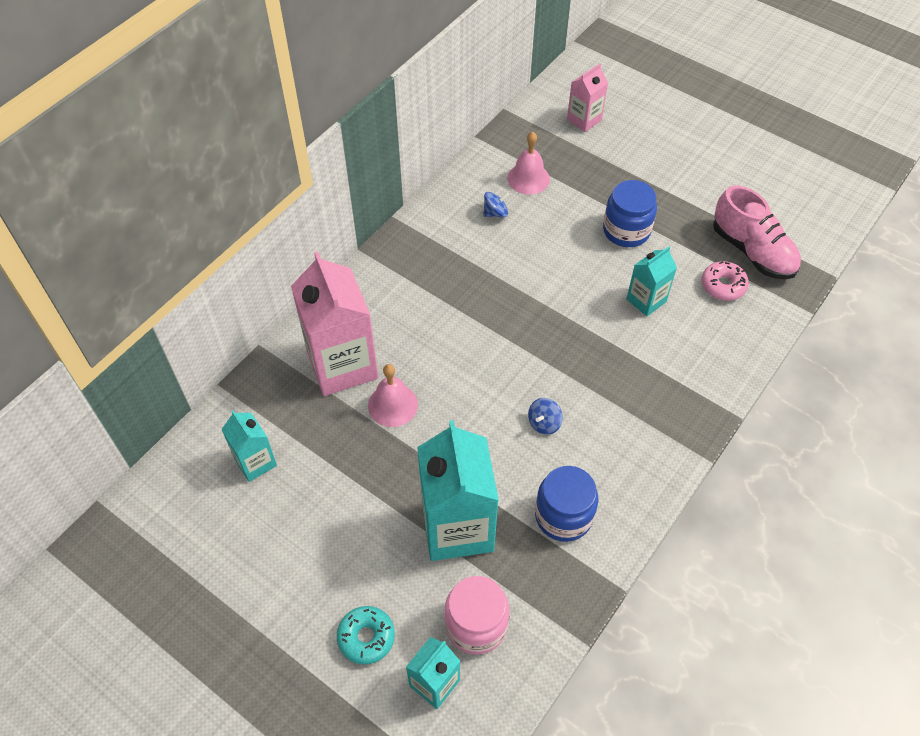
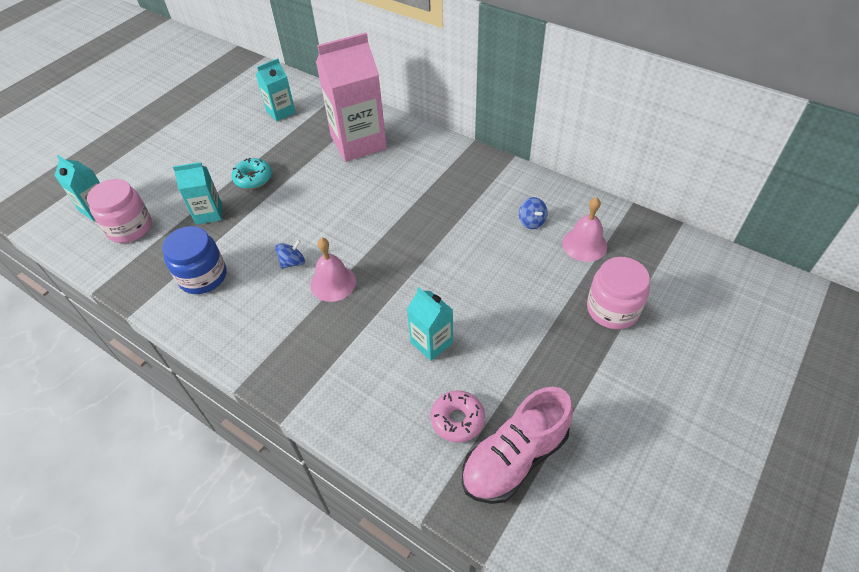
camera: 90 degrees right, 5 degrees down
(366, 637) = (140, 174): turquoise donut -> turquoise donut (253, 178)
(393, 405) = (320, 171): pink bell -> pink bell (333, 283)
(457, 527) = (209, 213): turquoise carton -> turquoise carton, size x0.52
(544, 423) = (293, 262): blue spinning top -> blue spinning top turned 105 degrees clockwise
(584, 120) = (691, 290): pink carton -> none
(605, 171) = (612, 309): none -> pink jar
(626, 230) = (527, 327): blue jar -> none

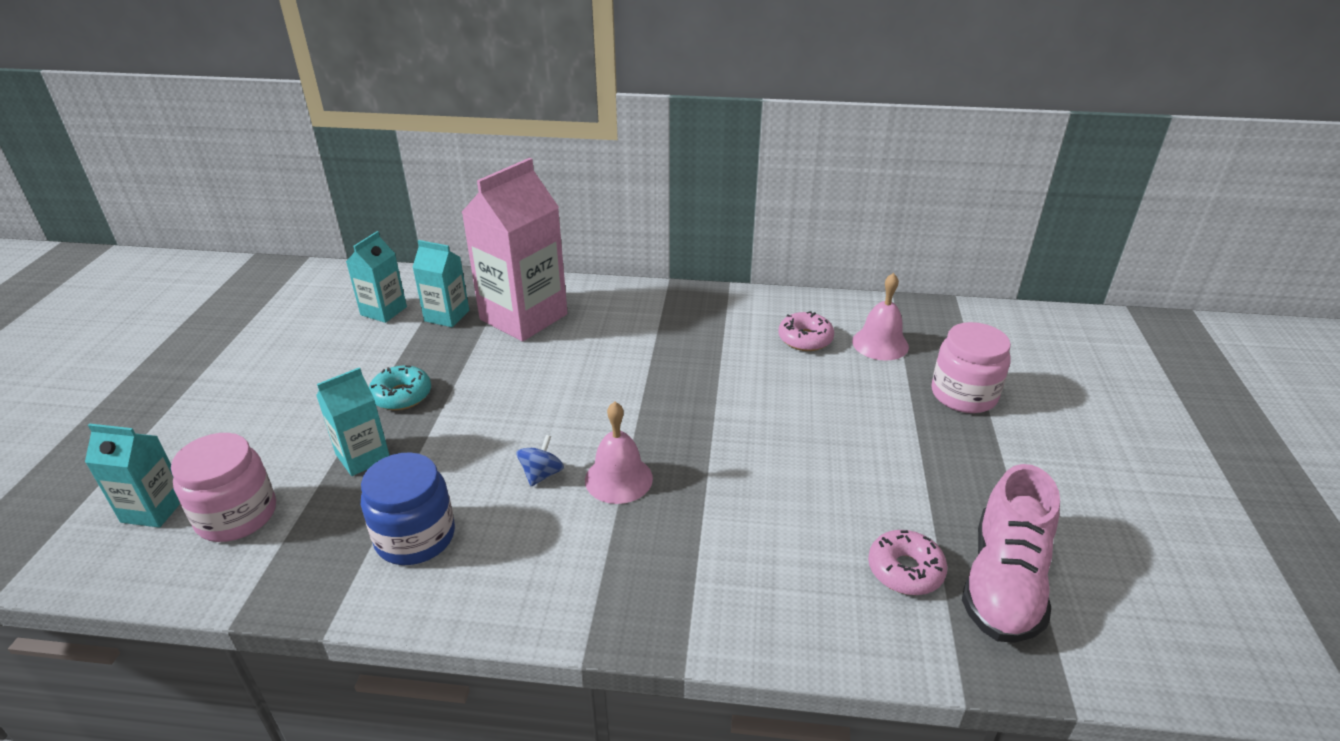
camera: 30 degrees left, 15 degrees down
(431, 342) = (801, 499): turquoise carton -> turquoise carton (447, 316)
(531, 222) = (805, 339): blue spinning top -> pink donut

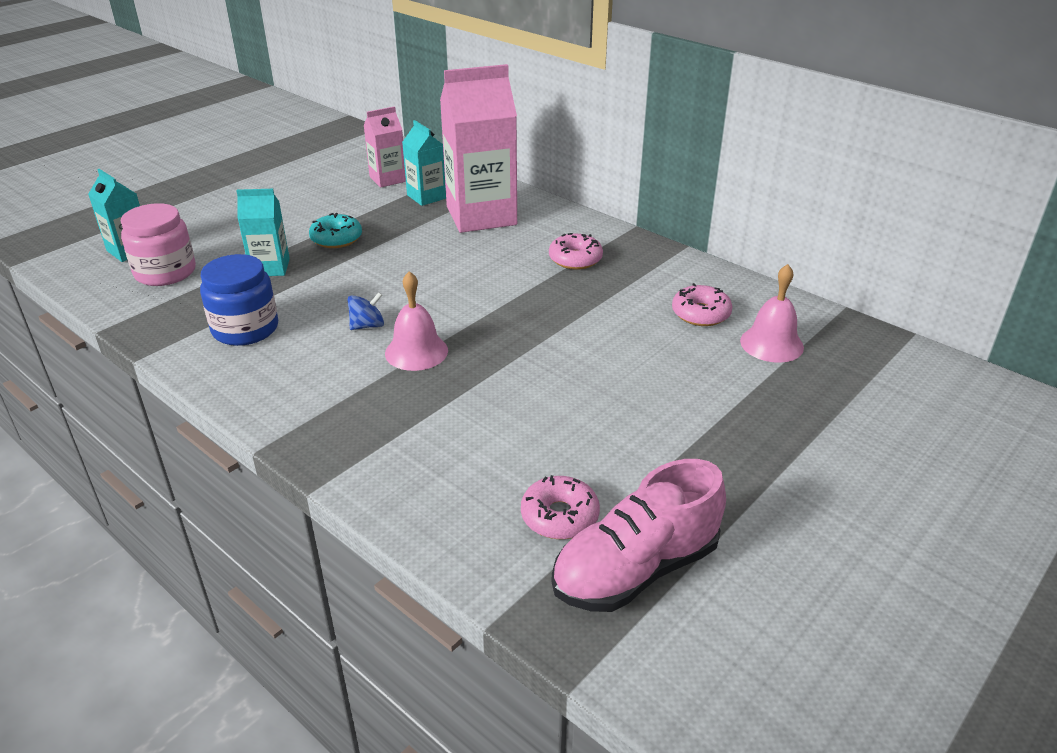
camera: 35 degrees right, 0 degrees up
(383, 311) = (388, 179): turquoise carton -> pink carton
(655, 328) = (575, 259): none -> pink donut
(963, 395) = (803, 416): pink jar -> none

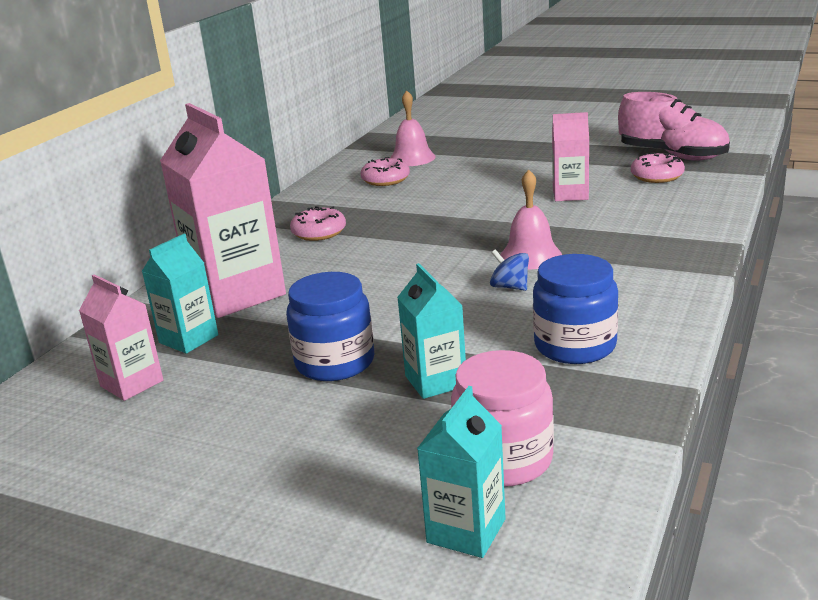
camera: 105 degrees left, 10 degrees down
(336, 239) = (335, 362): turquoise donut -> blue jar
(552, 423) = (570, 194): none -> pink carton

